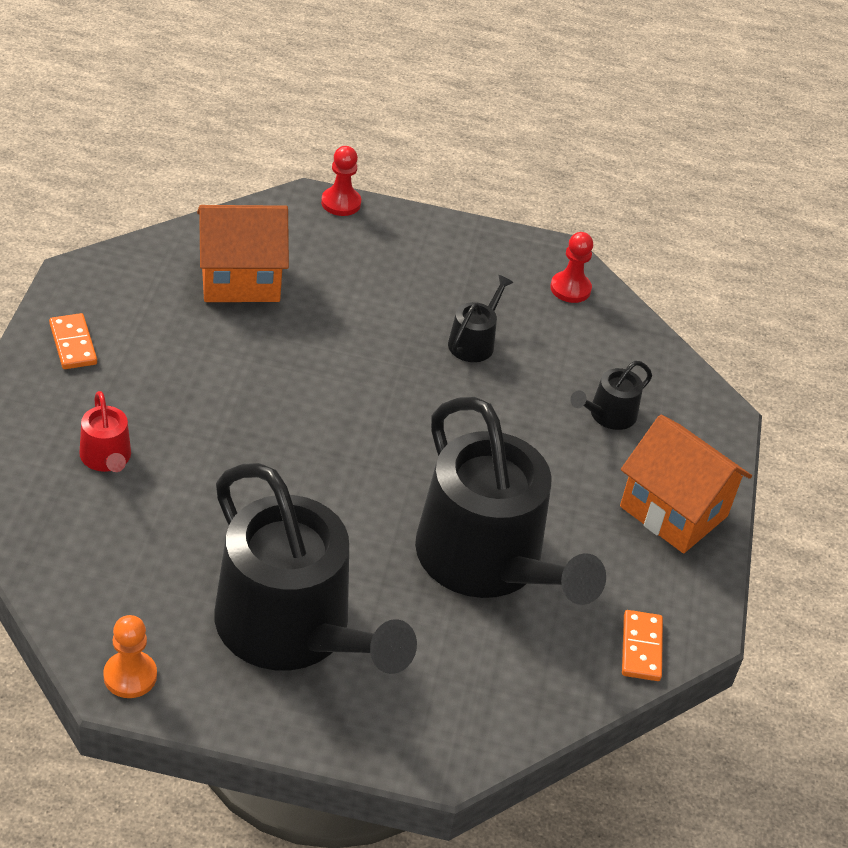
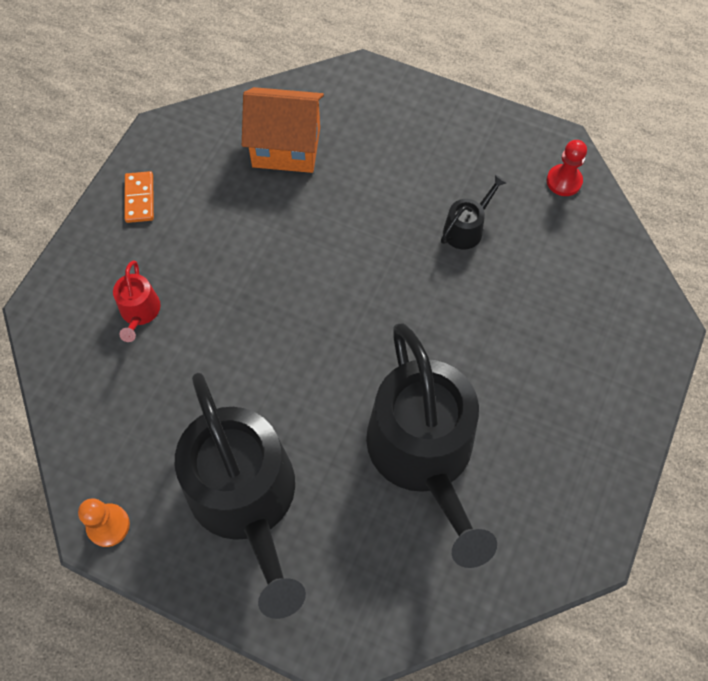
camera: 20 degrees right, 20 degrees up
(341, 203) = (387, 77): red pawn -> none
(608, 415) = (566, 316): black watering can -> none
(641, 648) = (536, 562): orange domino -> none
(673, 511) = (600, 424): orange house -> none

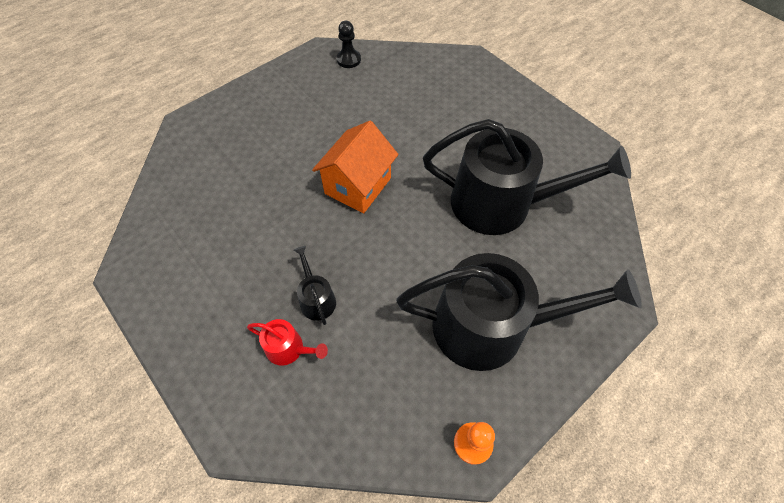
camera: 65 degrees left, 5 degrees down
(139, 198) = (179, 310): orange domino -> none
(286, 147) = (211, 190): orange house -> orange house (358, 186)
(466, 228) = (350, 117): black watering can -> black watering can (316, 298)
(564, 181) = (348, 60): red pawn -> black pawn

